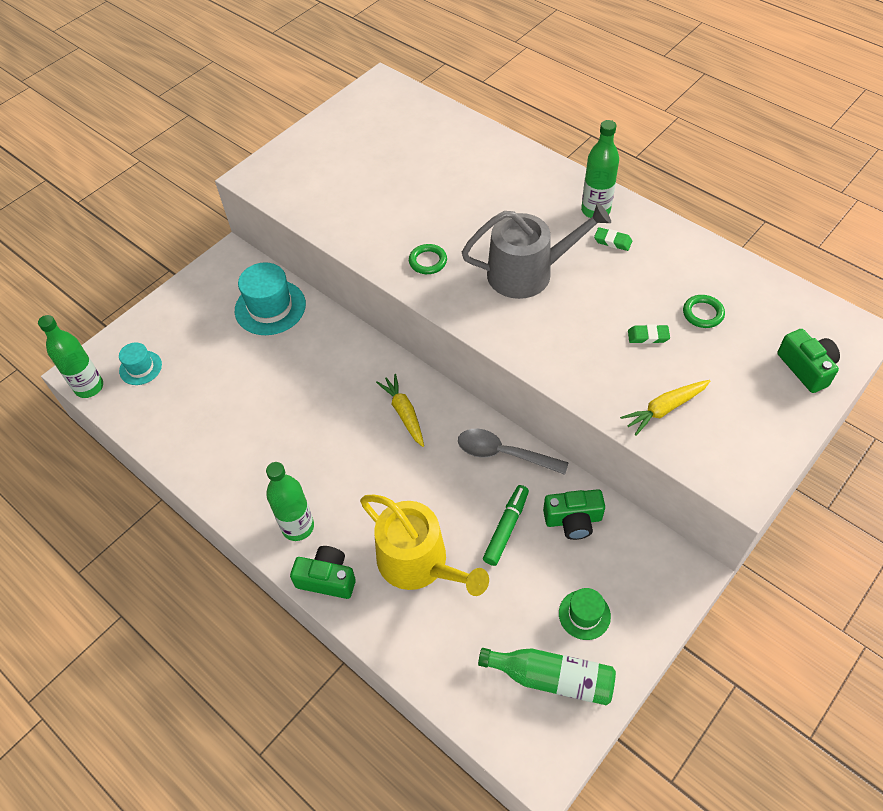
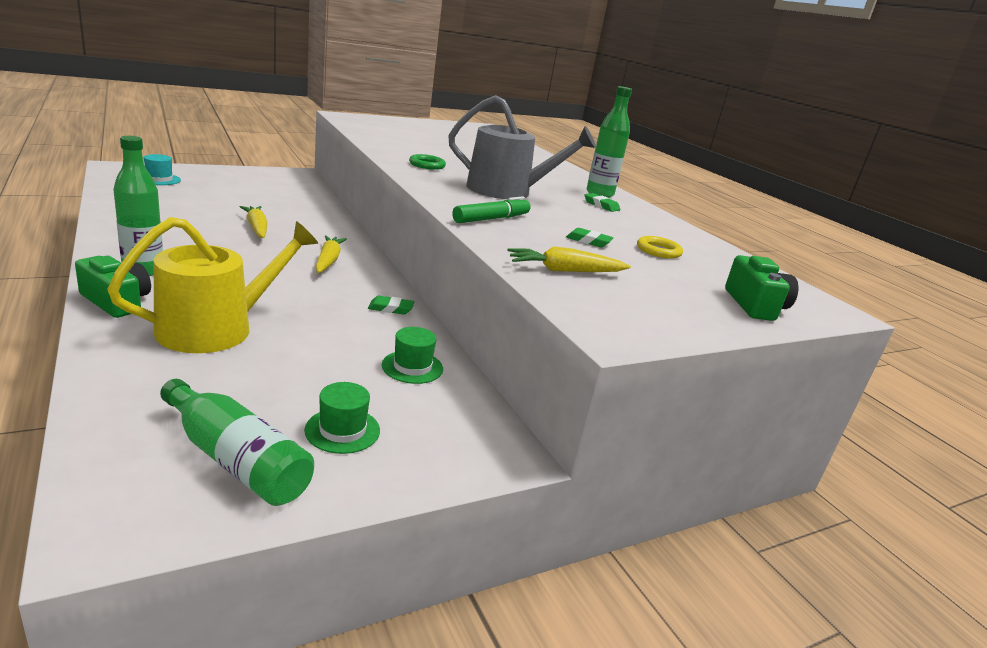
camera: 15 degrees right, 30 degrees down
(89, 387) = (109, 172): green bottle -> none
(270, 307) = (294, 194): turquoise hat -> none
(304, 398) = (257, 228): none -> yellow carrot
(419, 563) = (217, 328): yellow watering can -> yellow watering can turned 105 degrees counterclockwise
(503, 454) = (390, 308): grey spoon -> green eraser
(506, 528) = (334, 344): green marker -> green marker (491, 219)
(573, 520) = (412, 367): green camera -> green hat
(703, 313) = (658, 251): green ring -> yellow ring

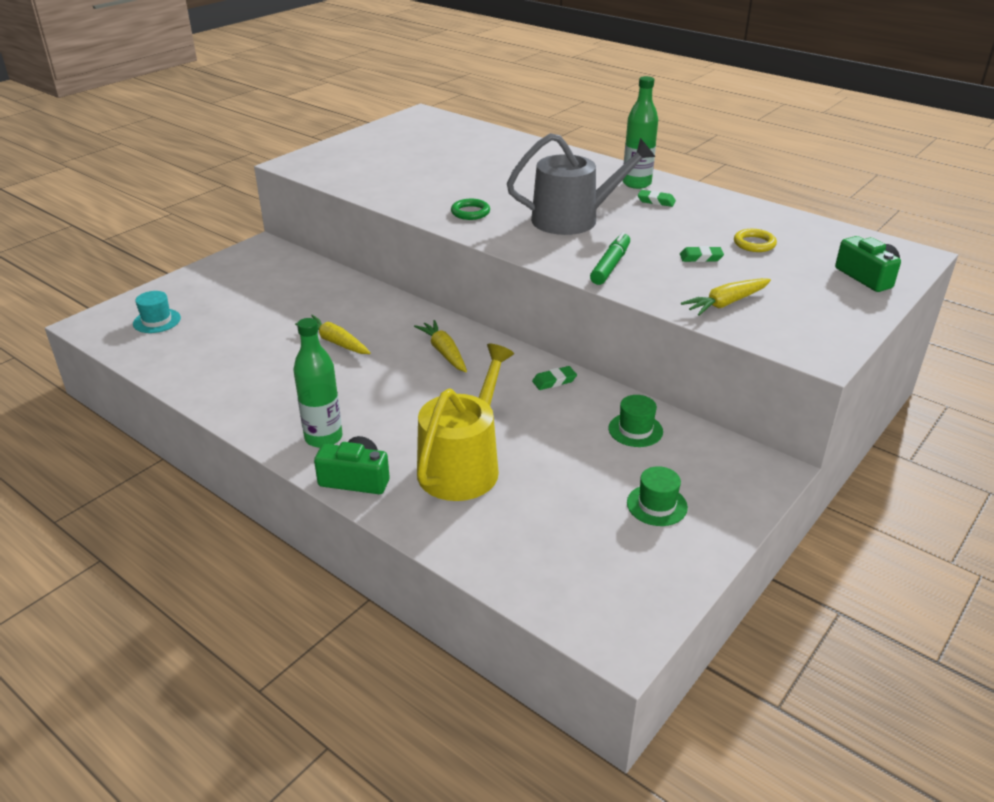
camera: 20 degrees left, 10 degrees up
(236, 460) = (624, 559): green bottle -> none

